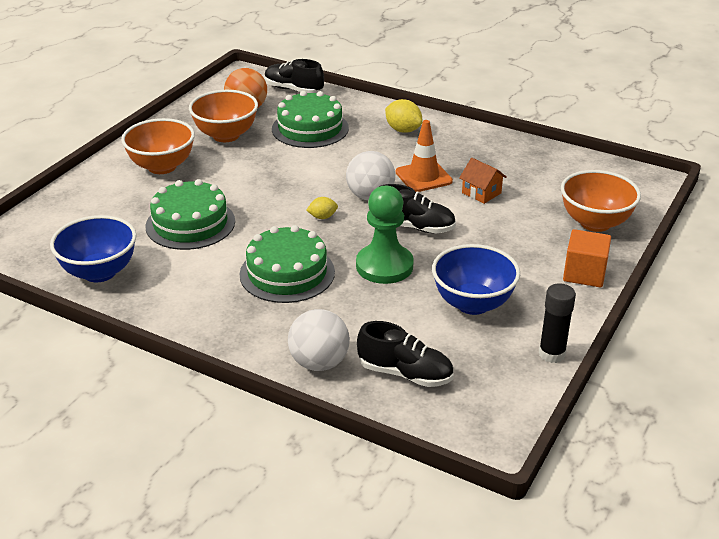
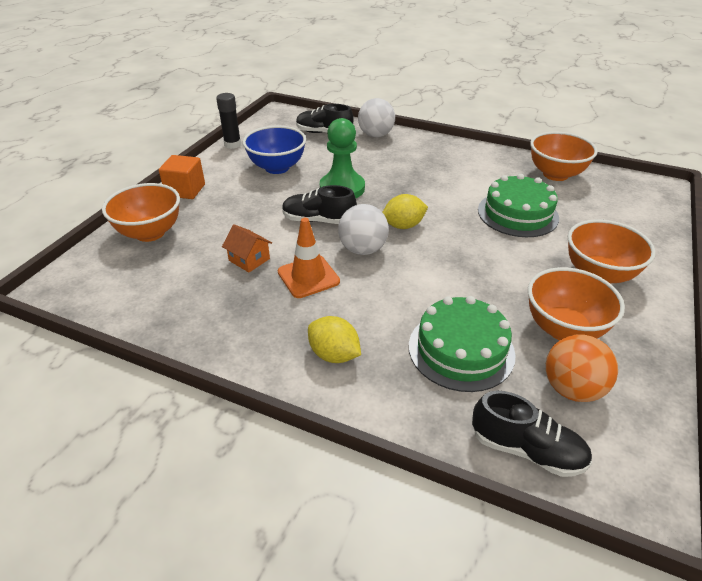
camera: 175 degrees right, 5 degrees up
(99, 272) = (555, 174): blue bowl -> orange bowl
(287, 273) = (415, 180): green cake -> none
(322, 217) = (403, 226): yellow lemon -> yellow lemon, size x1.65

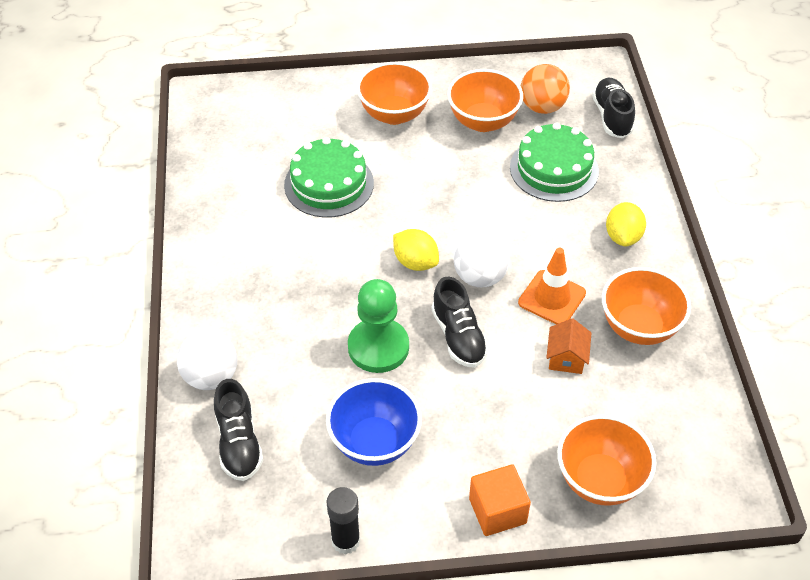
camera: 120 degrees left, 10 degrees up
(555, 174) = (220, 173): orange bowl -> orange bowl (639, 327)

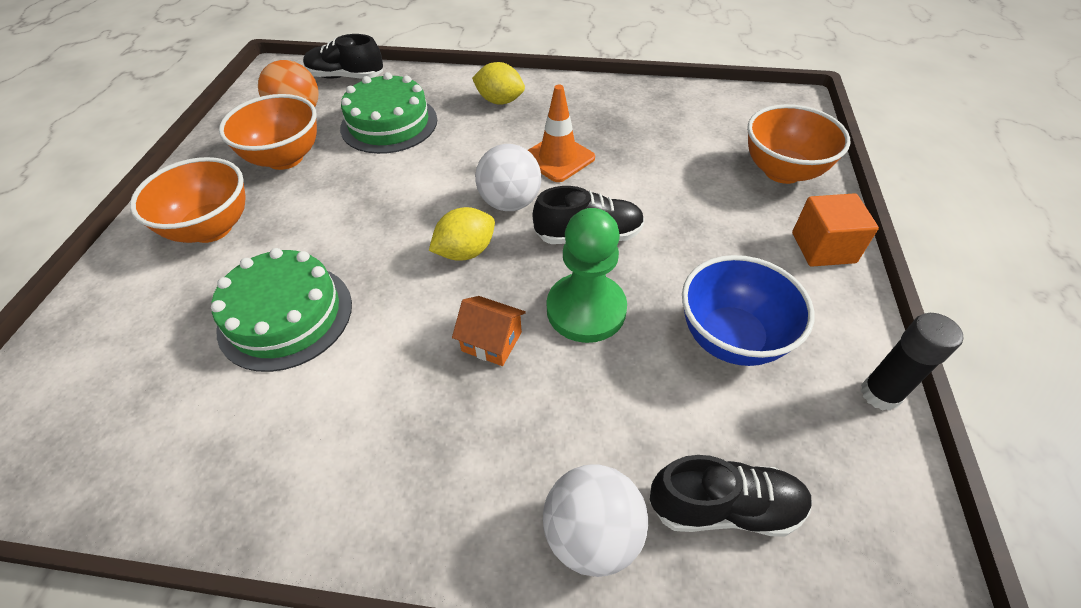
camera: 75 degrees left, 0 degrees up
(566, 358) = (636, 163): orange house -> orange house (491, 341)
(639, 327) = (610, 114): orange bowl -> none

